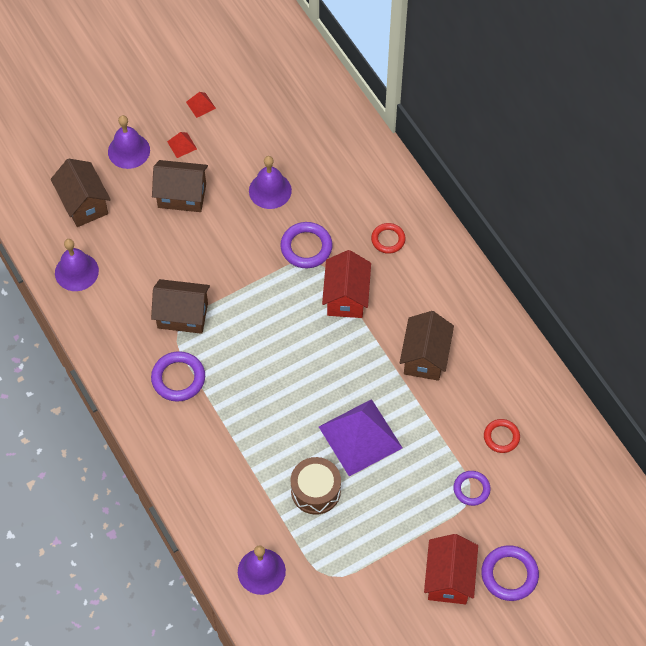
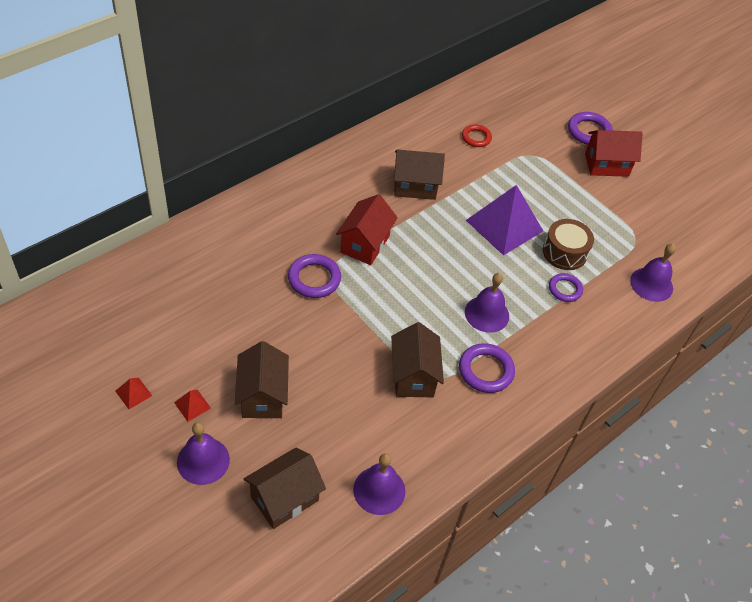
camera: 105 degrees left, 10 degrees down
(270, 190) = (248, 315): purple bell -> purple bell (487, 314)
(346, 297) = (365, 244): red house -> red house turned 60 degrees counterclockwise
(388, 239) = (296, 217): red ring -> none
(471, 489) = (527, 154): purple ring -> purple ring (565, 289)

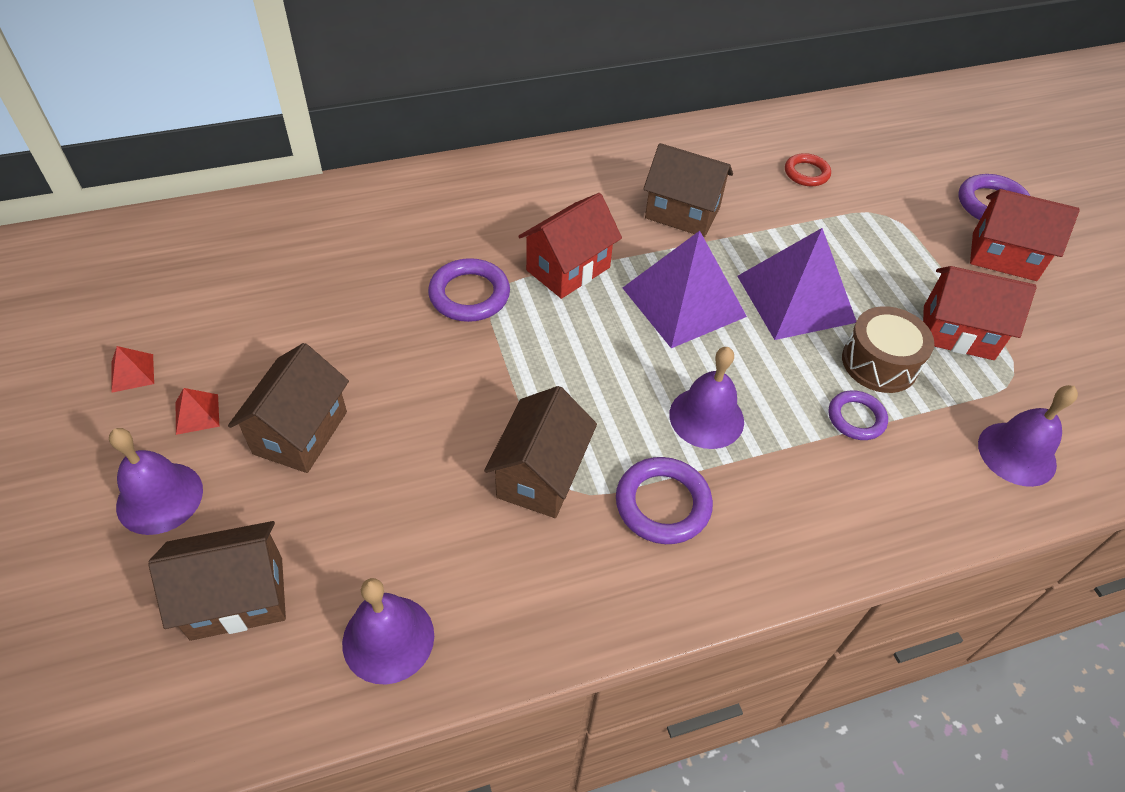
camera: 25 degrees right, 0 degrees up
(442, 246) = (683, 302): none -> purple pyramid
(598, 221) = (958, 332): none -> red house

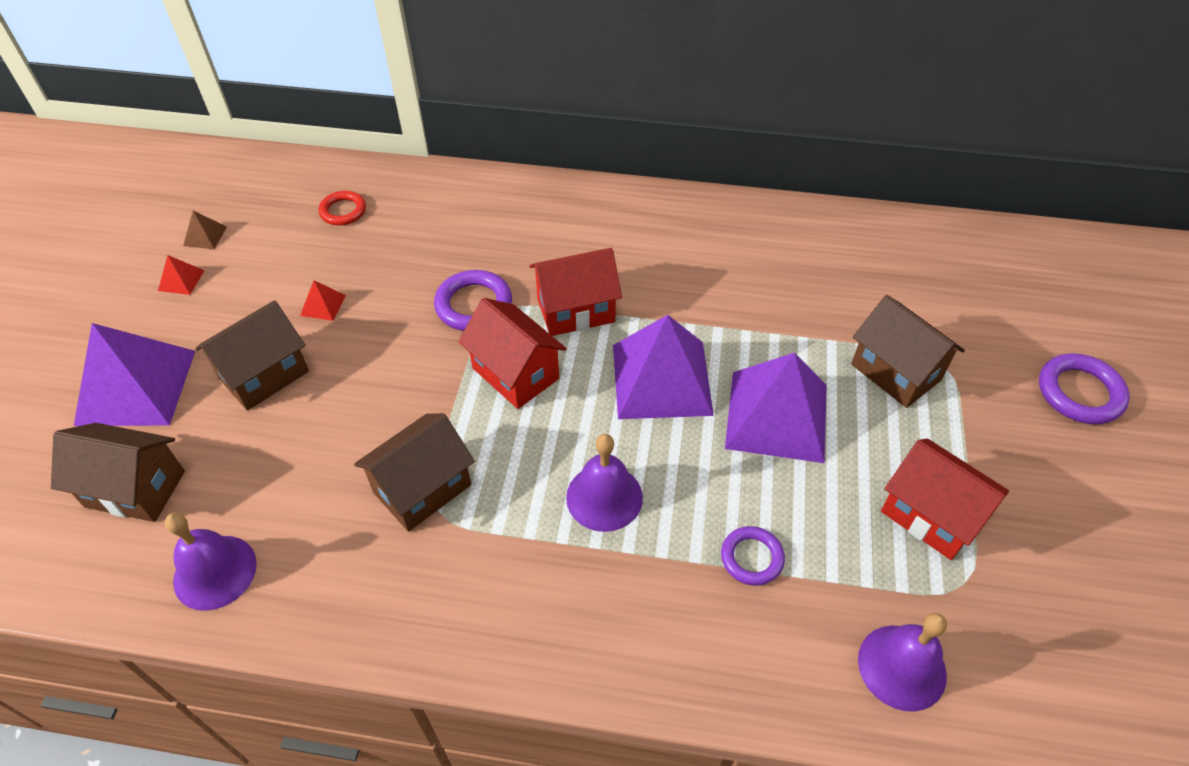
camera: 30 degrees right, 0 degrees up
(127, 320) = (205, 236): none -> brown pyramid
(160, 497) = (136, 387): purple bell -> purple pyramid
(197, 414) = (203, 330): red pyramid -> red pyramid (323, 305)
(662, 504) = (507, 559): purple ring -> none
(682, 213) = (722, 292): brown house -> brown house (895, 372)
(806, 173) = (883, 291): red ring -> red ring (343, 211)
(879, 363) = (818, 513): brown drum -> none
(1004, 256) = (1050, 454): red house -> red house (515, 373)

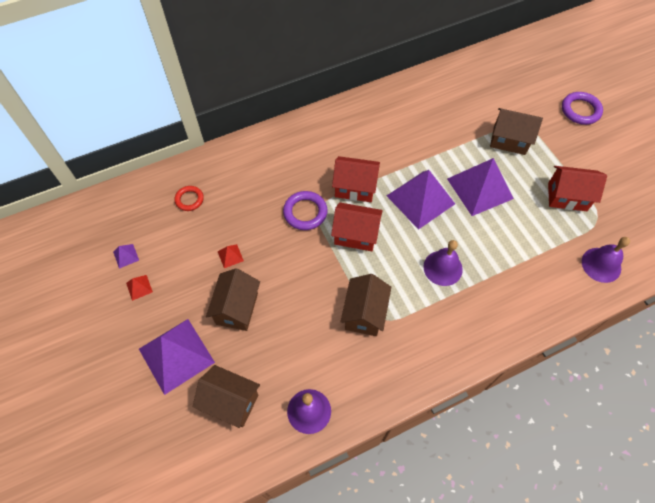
camera: 35 degrees left, 10 degrees up
(135, 489) = (231, 402): brown house -> brown house turned 45 degrees clockwise
(205, 236) = (126, 256): brown pyramid -> purple pyramid
(576, 310) = (355, 188): red house -> red house turned 60 degrees clockwise
(751, 558) = (519, 256): purple ring -> none

